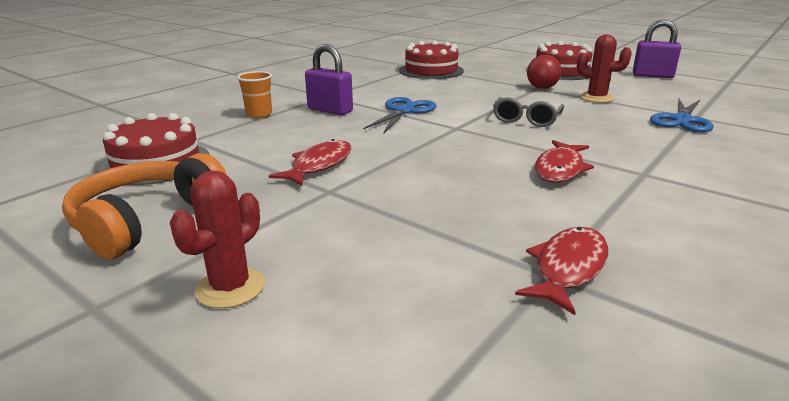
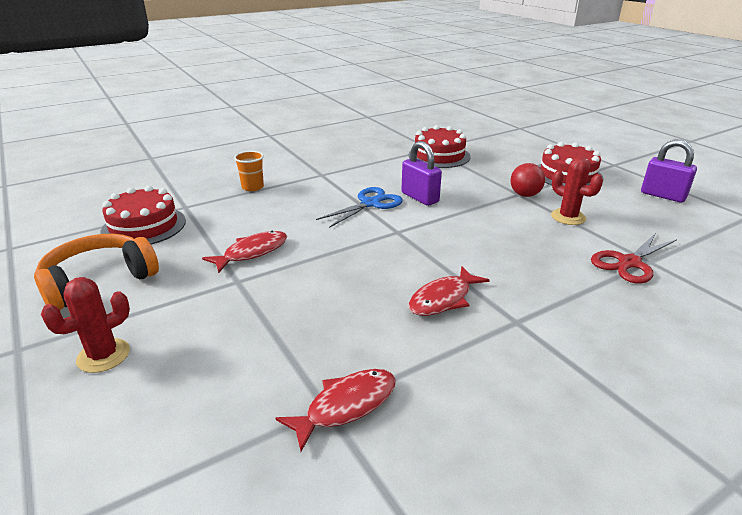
camera: 20 degrees right, 5 degrees up
(330, 110) = (310, 192): purple padlock -> purple padlock (420, 197)
(526, 120) = (469, 233): grey glasses -> none
(682, 120) = (629, 263): blue scissors -> red scissors

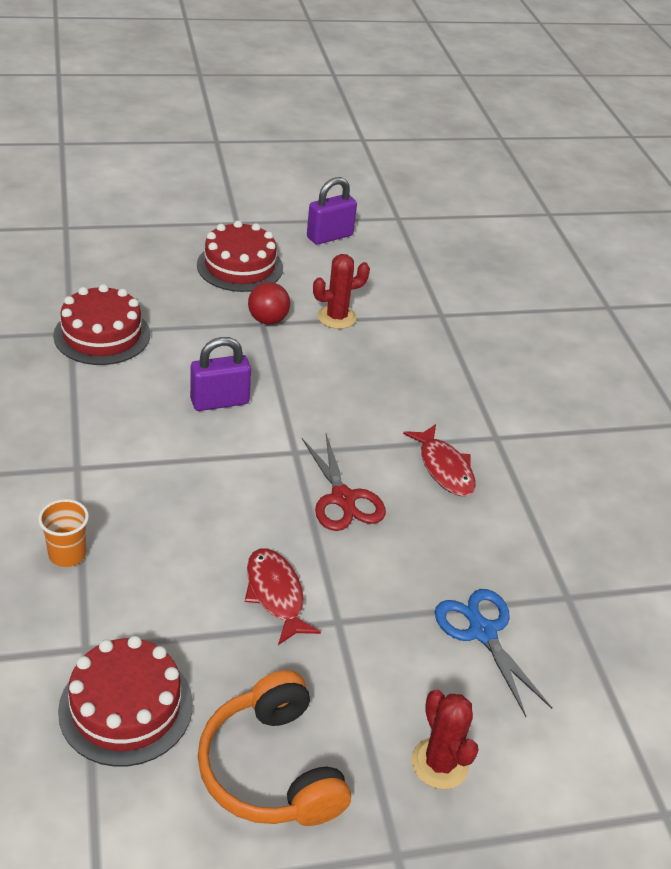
camera: 75 degrees left, 10 degrees up
(346, 406) = (569, 583): red fish -> none
(370, 204) = (208, 450): blue scissors -> blue scissors (482, 632)
(629, 263) = (438, 327): red scissors -> red scissors (343, 498)

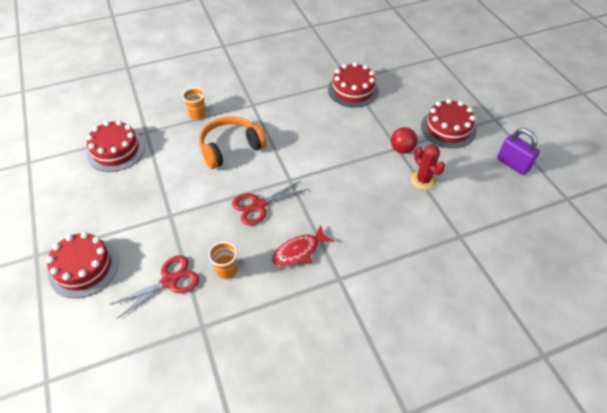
camera: 85 degrees right, 10 degrees up
(219, 401) = (319, 143): purple padlock -> none
(271, 768) = (83, 203): orange headphones -> orange headphones (231, 148)
(276, 594) = (184, 188): red fish -> none
(440, 763) = (84, 267): red cactus -> red cake
(469, 556) = (226, 270): none -> orange cup
(482, 632) = (169, 281): blue scissors -> red scissors

